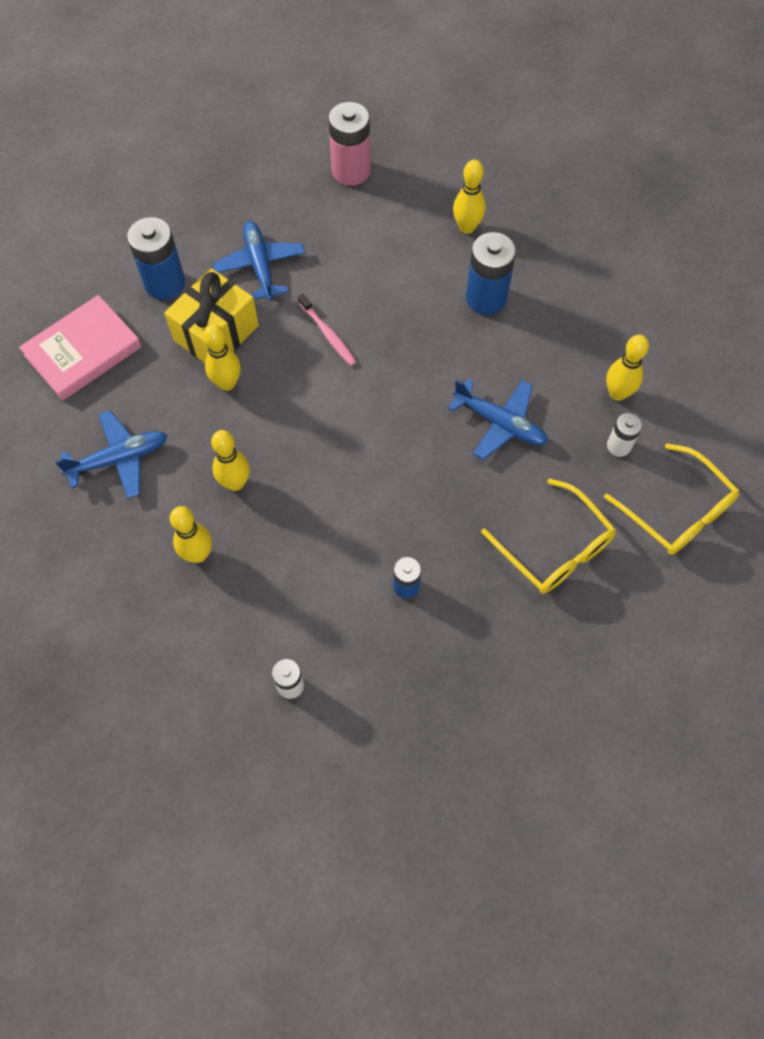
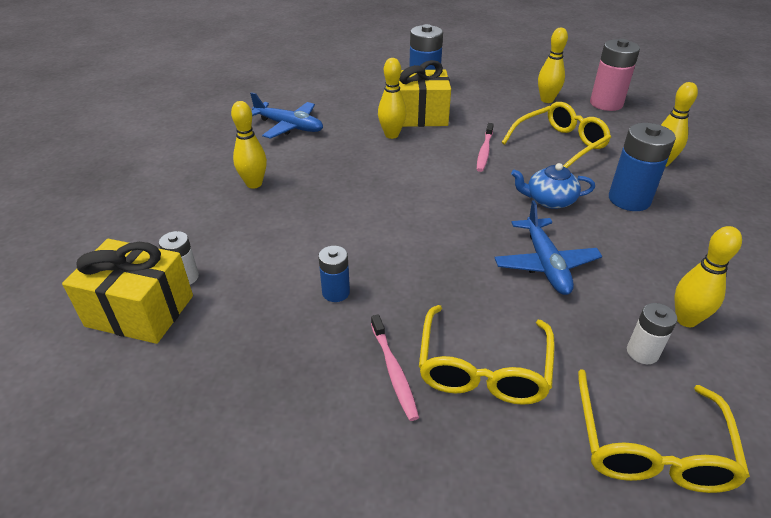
camera: 50 degrees right, 25 degrees down
(83, 351) = (343, 86): pink book -> none
(235, 483) = (325, 172): yellow bowling pin -> yellow bowling pin (547, 100)
(260, 265) = (487, 107): blue plane -> none
(305, 739) = (140, 311): none -> yellow gift
(375, 271) = (560, 145): none -> yellow glasses
(436, 351) = (549, 200): none -> blue teapot
(513, 603) = (394, 371): none -> pink toothbrush

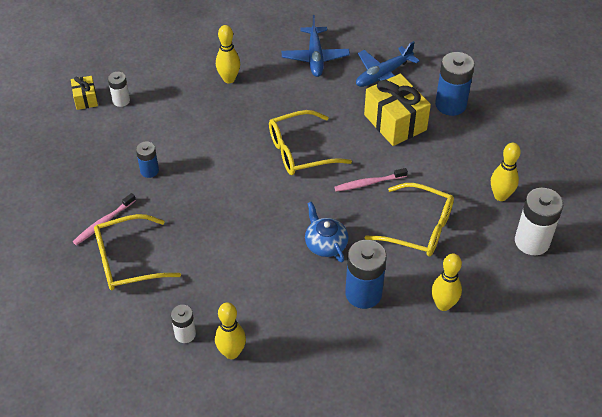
camera: 60 degrees right, 10 degrees up
(140, 311) = (85, 99): yellow gift -> yellow gift, size x0.51
(391, 135) = (350, 119): yellow bowling pin -> none
(545, 264) = (243, 263): blue plane -> blue plane (383, 75)
(606, 103) = (532, 241): pink battery -> white battery
(650, 446) = (111, 351): yellow glasses -> yellow glasses (300, 151)

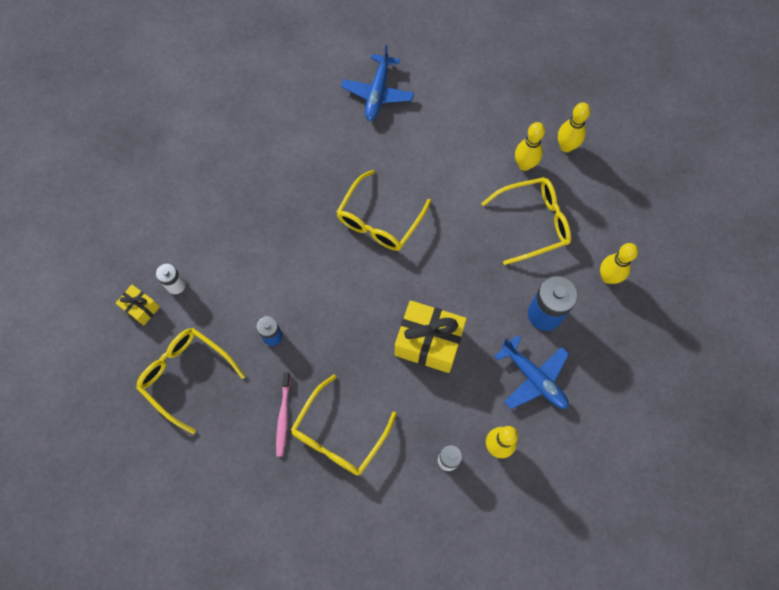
camera: 40 degrees left, 20 degrees up
(70, 155) = (186, 376): none -> yellow glasses
(229, 79) = (251, 191): yellow bowling pin -> yellow bowling pin (524, 165)
(315, 57) = (305, 115): blue plane -> blue plane (534, 378)
(325, 244) = (478, 292): blue teapot -> none
(369, 183) = (460, 209): pink toothbrush -> none
(395, 122) = (429, 135): yellow gift -> yellow gift (428, 342)
(450, 104) = (456, 85): blue battery -> none
(532, 241) = (621, 171): white battery -> none

